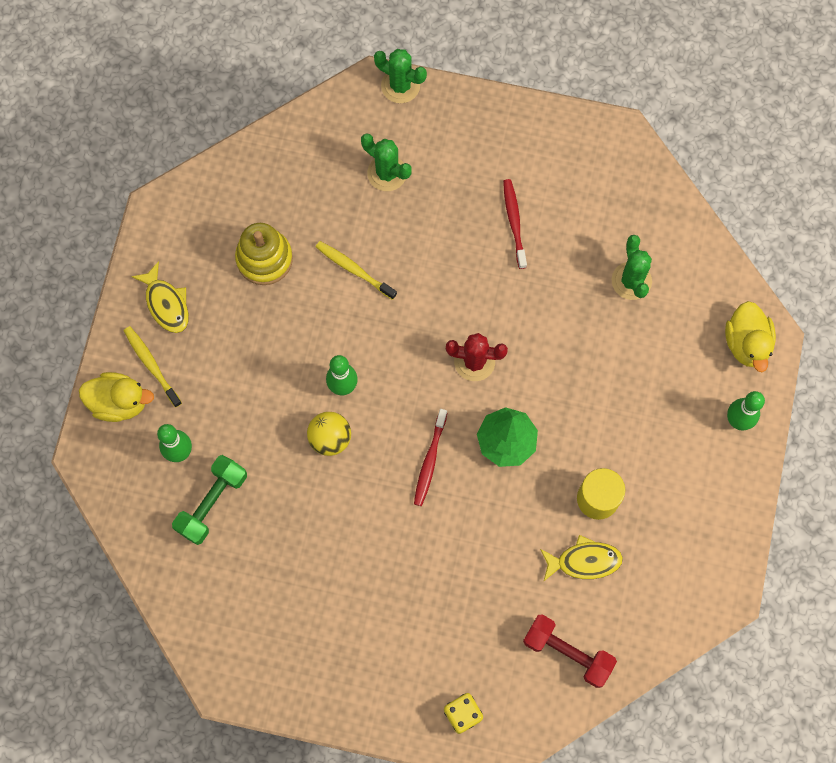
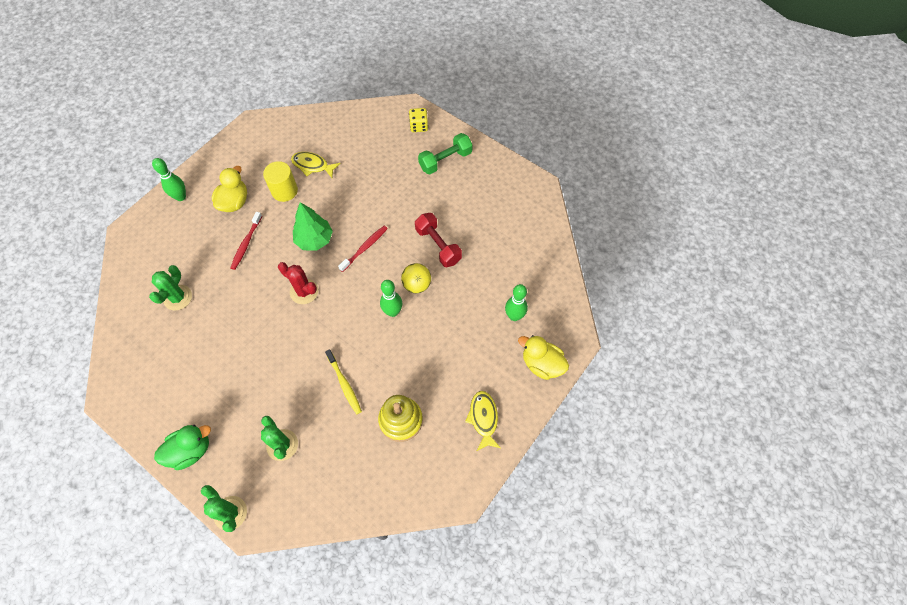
camera: 155 degrees left, 10 degrees down
(151, 365) = (510, 379): yellow toothbrush -> none
(212, 503) = (506, 278): green dumbbell -> green dumbbell (445, 160)
(486, 123) = (190, 450): none -> green duck
(514, 222) = (221, 368): red toothbrush -> red toothbrush (246, 243)
(567, 652) = (349, 131): red dumbbell -> red dumbbell (438, 245)
(746, 343) = (142, 233): yellow duck -> yellow duck (234, 202)

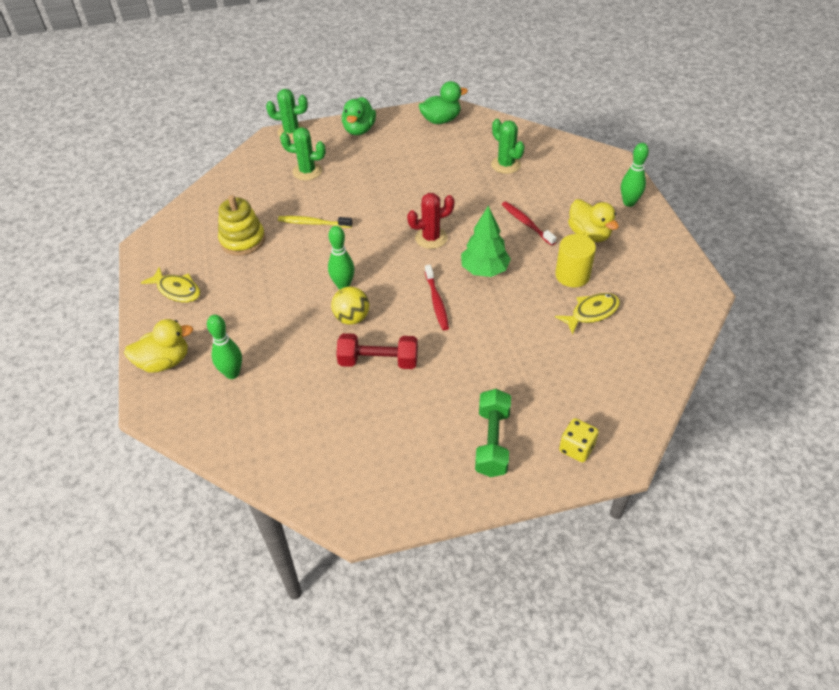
camera: 130 degrees right, 15 degrees down
(134, 389) = (441, 120): none -> green duck

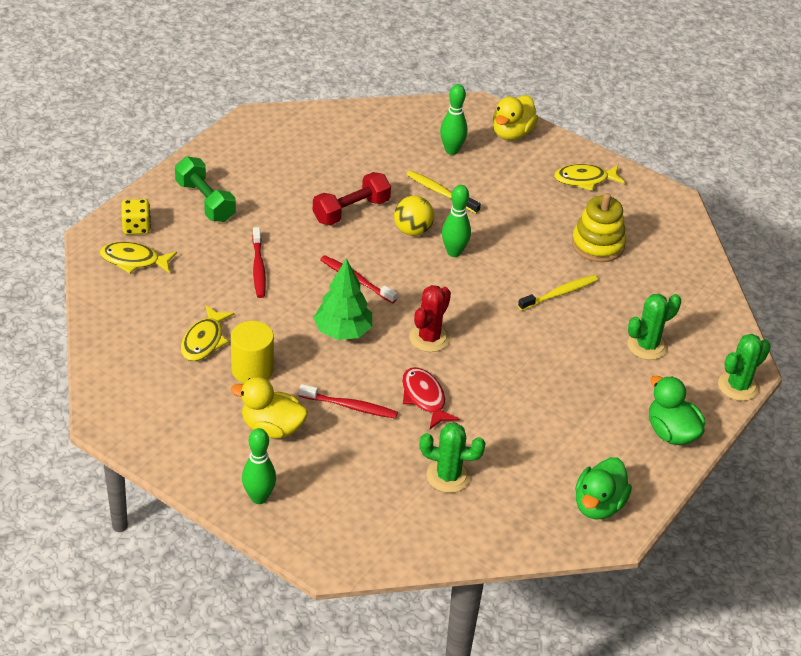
camera: 135 degrees right, 5 degrees down
(291, 338) = (441, 193): none -> yellow toothbrush
(475, 207) = (424, 398): none -> red fish
(501, 350) = (258, 268): none -> red toothbrush
(602, 413) = (134, 260): none -> yellow fish

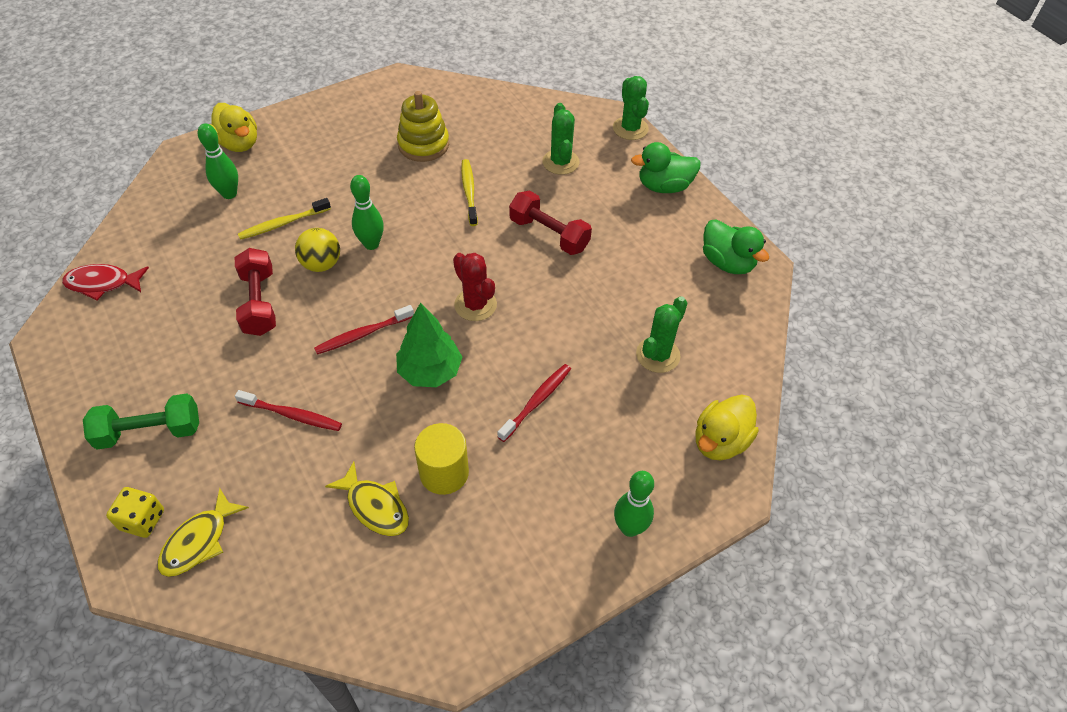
camera: 65 degrees left, 10 degrees up
(272, 428) = (536, 482): yellow duck -> yellow duck (720, 441)
(424, 398) = (552, 337): red fish -> red fish (102, 283)
(545, 363) = (549, 234): none -> red dumbbell
(584, 180) = (337, 121): yellow fish -> none

